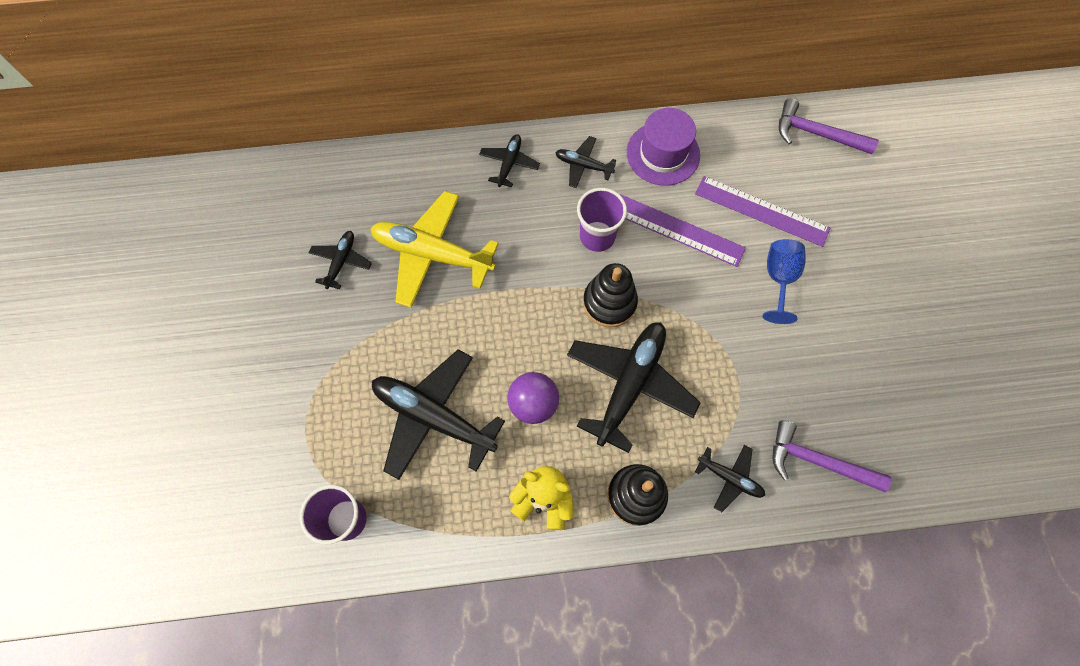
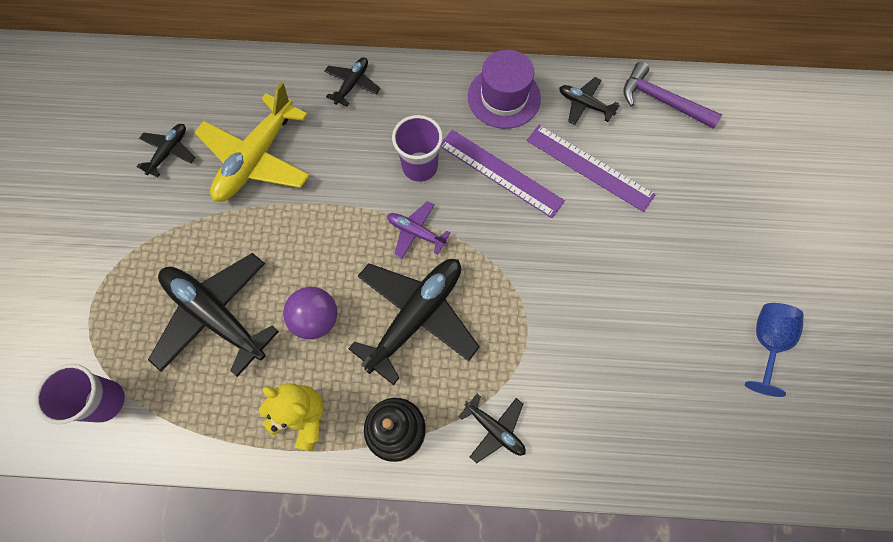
camera: 10 degrees right, 0 degrees up
(432, 254) = (257, 158): yellow plane -> yellow plane turned 90 degrees counterclockwise
(583, 165) = (423, 97): black plane -> black plane (584, 105)
(609, 302) = (416, 232): black stacking toy -> purple plane
(779, 279) = (591, 237): blue goblet -> blue goblet (766, 342)
(817, 461) = (589, 428): purple hammer -> none

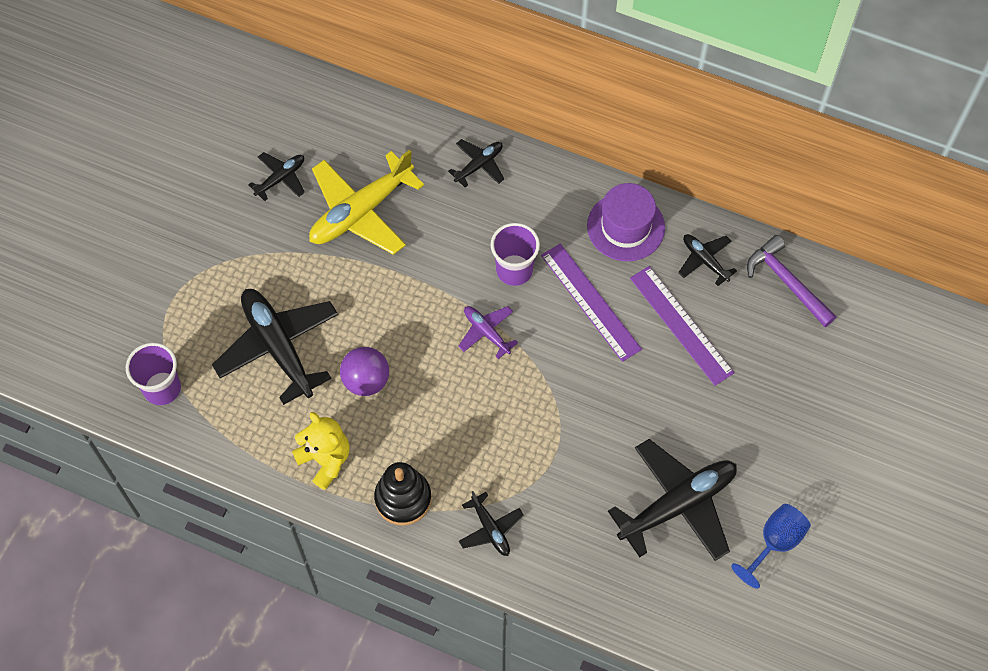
camera: 20 degrees right, 5 degrees down
(416, 316) = (457, 409): black plane -> black plane (677, 505)

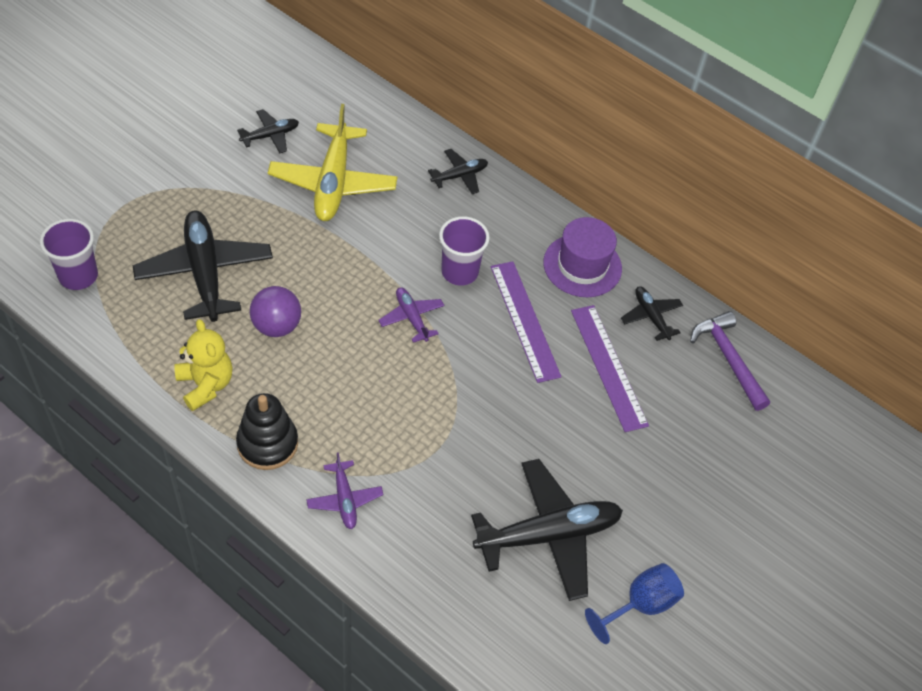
camera: 10 degrees right, 10 degrees down
(361, 211) = (333, 182): yellow plane -> yellow plane turned 60 degrees counterclockwise
(490, 529) = (344, 499): black plane -> purple plane

